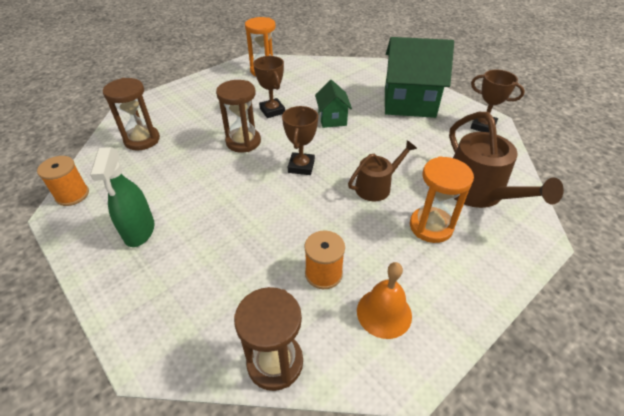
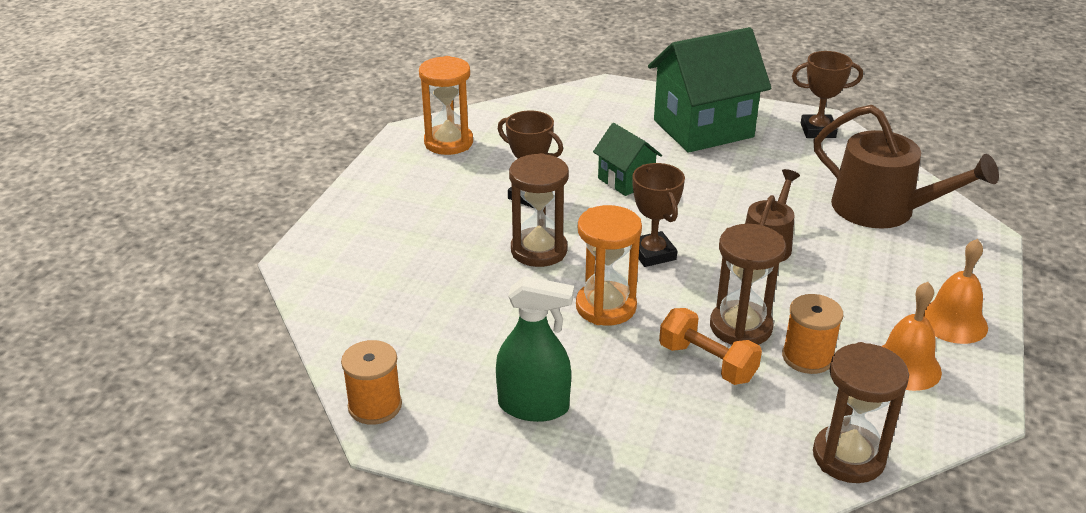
camera: 30 degrees left, 10 degrees down
(139, 231) = (533, 406): green spray bottle -> green spray bottle turned 45 degrees counterclockwise
(142, 140) = (382, 300): brown hourglass -> brown hourglass (740, 327)
(259, 248) = (707, 362): none -> orange dumbbell
(431, 226) = (869, 265): orange hourglass -> orange hourglass (606, 307)
(453, 295) = (953, 322): none -> orange bell

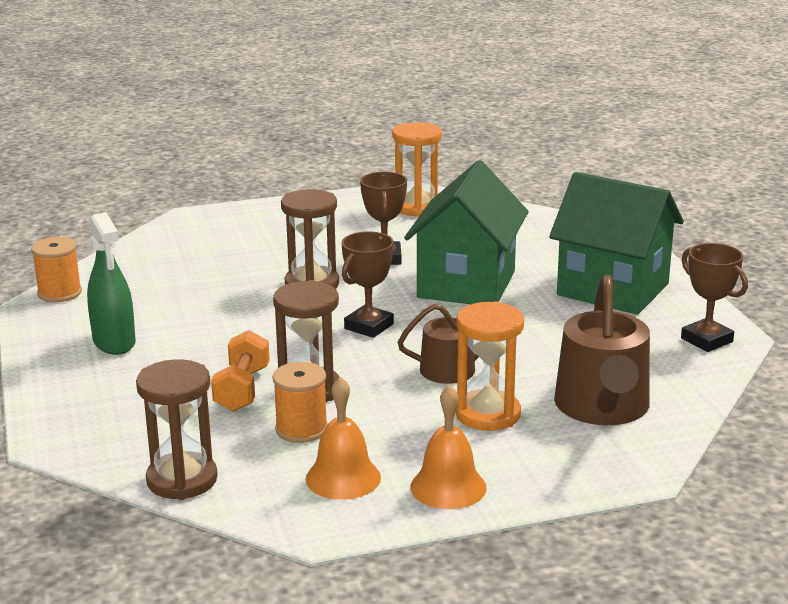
camera: 55 degrees right, 10 degrees down
(606, 307) = (268, 330): orange hourglass -> orange hourglass (487, 414)
(626, 181) = (466, 284): green house -> green house, size x1.95

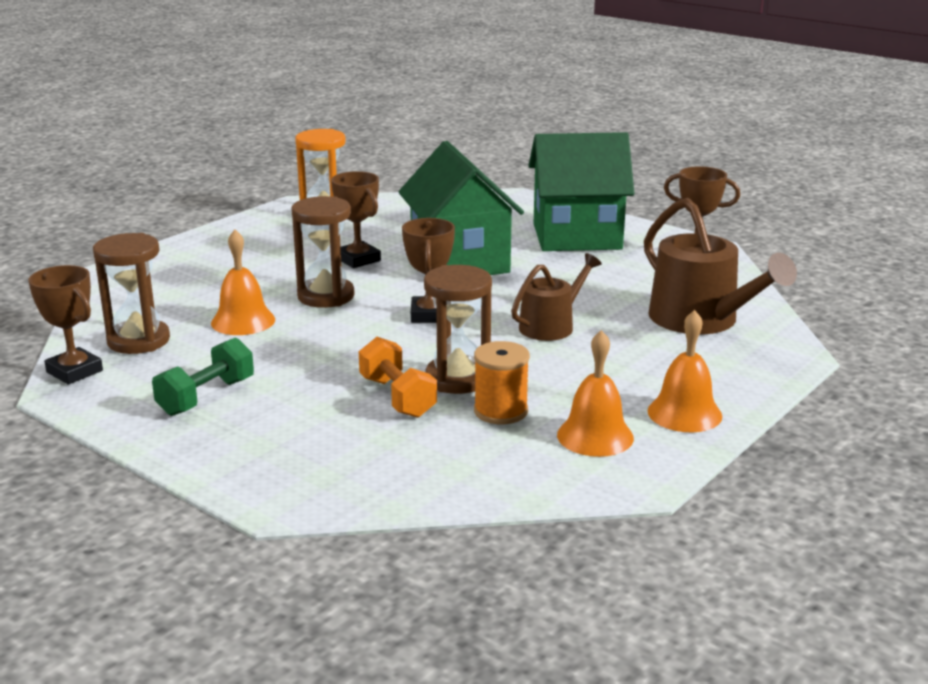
camera: 35 degrees left, 0 degrees up
(59, 293) = (74, 371): orange spool -> brown trophy
(114, 342) = (206, 397): green spray bottle -> green dumbbell
(182, 480) = (462, 488): brown hourglass -> brown hourglass (138, 341)
(222, 287) = (243, 321): none -> orange bell
(487, 414) = (628, 351): orange hourglass -> none

